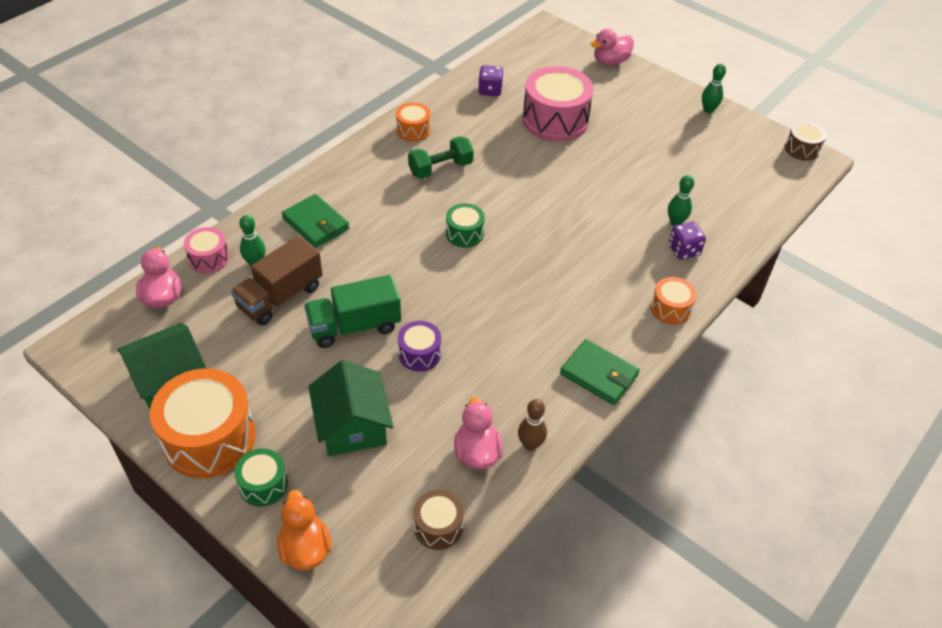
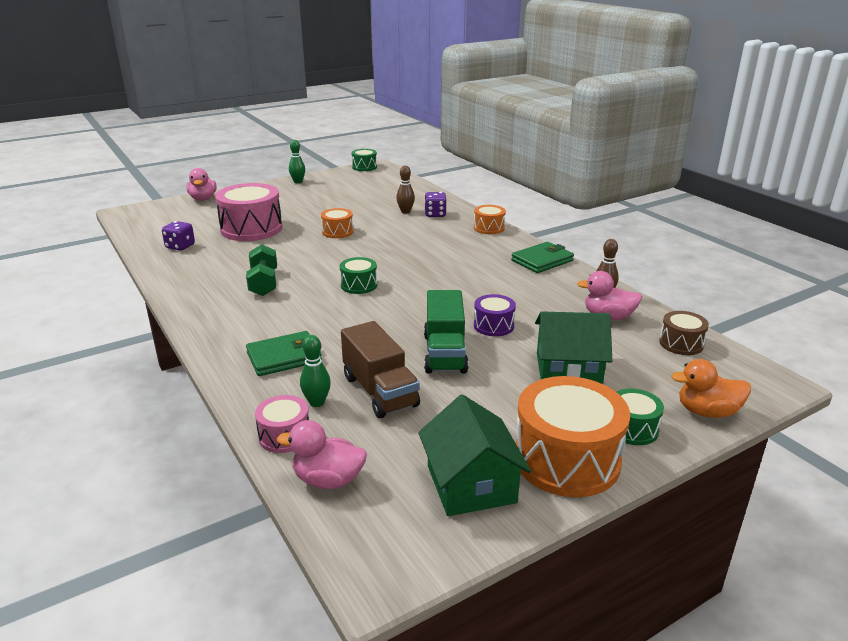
camera: 70 degrees left, 20 degrees down
(413, 130) = (194, 288): orange drum -> orange drum (337, 232)
(675, 222) = (405, 211): green bowling pin -> brown bowling pin
(802, 149) = (364, 167): brown drum -> green drum

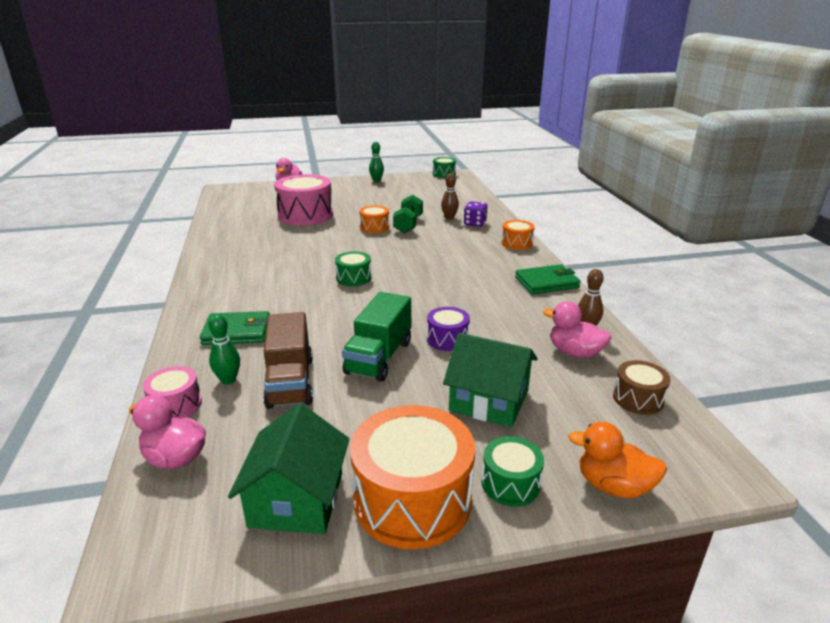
camera: 20 degrees right, 0 degrees up
(180, 246) = (238, 222): purple dice -> none
(264, 283) = (276, 263): green dumbbell -> green dumbbell (408, 225)

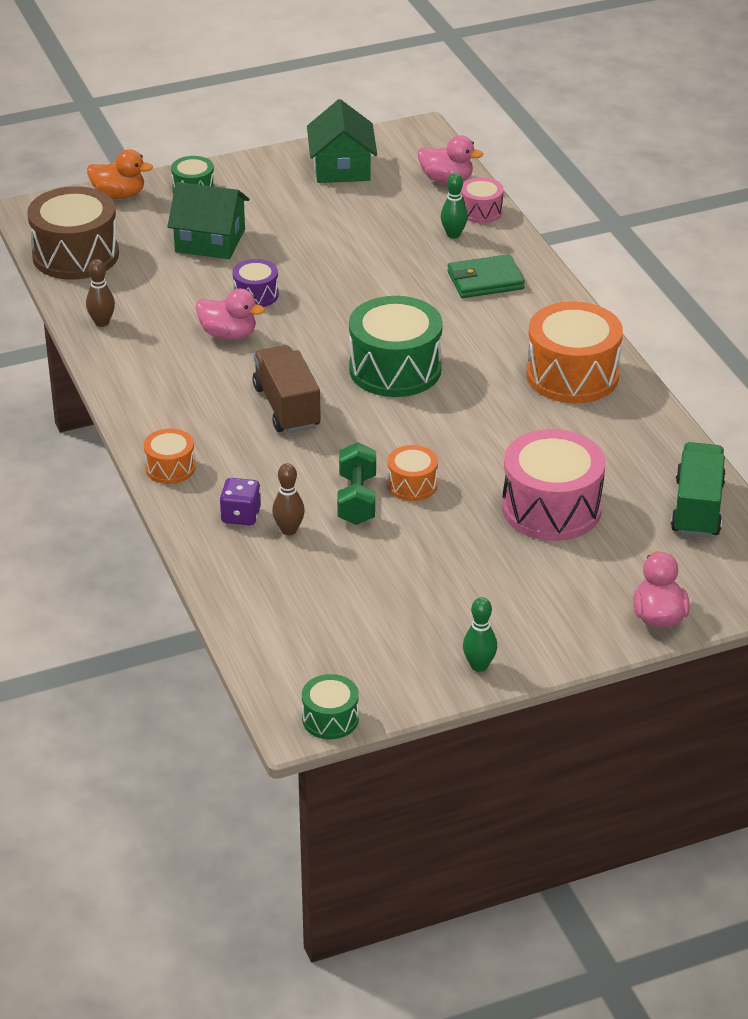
camera: 170 degrees right, 10 degrees up
(290, 382) = (395, 238): brown truck -> brown truck (287, 407)
(353, 278) = (395, 369): green drum -> green drum, size x1.96
(379, 357) = (321, 269): green truck -> green truck (697, 508)
(412, 500) = (262, 175): orange drum -> orange drum (572, 375)
(546, 283) = (136, 388): green wallet -> none
(575, 353) = (122, 293): pink duck -> pink duck (228, 335)
(638, 399) = (75, 255): brown drum -> brown drum, size x1.96

